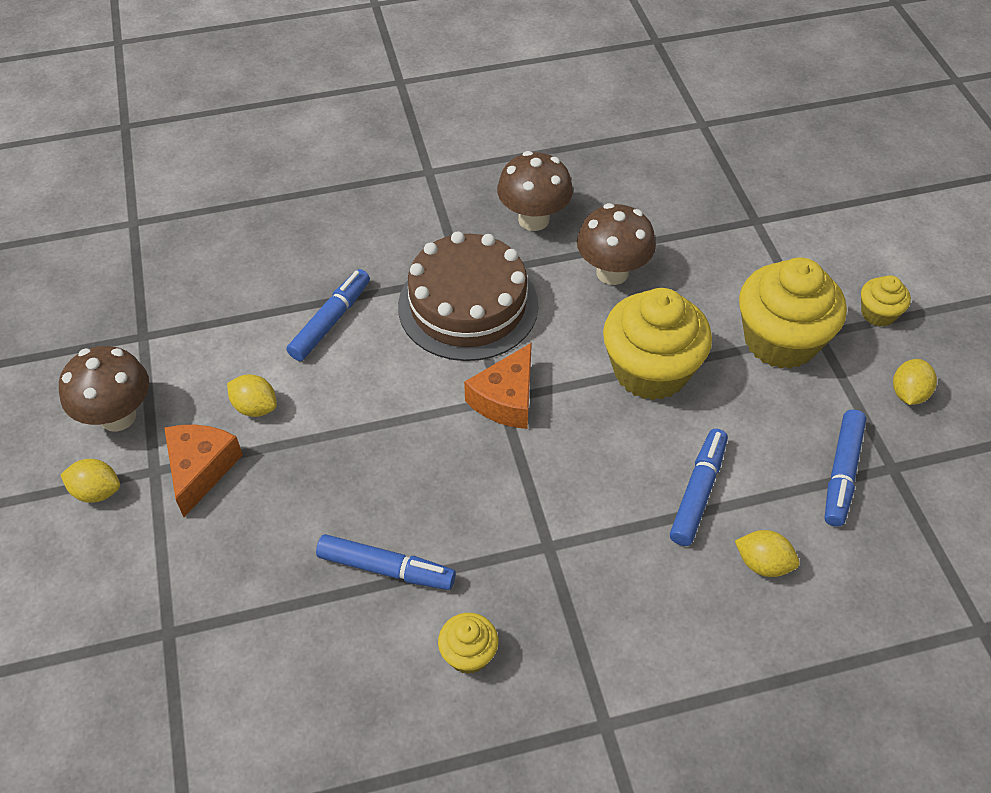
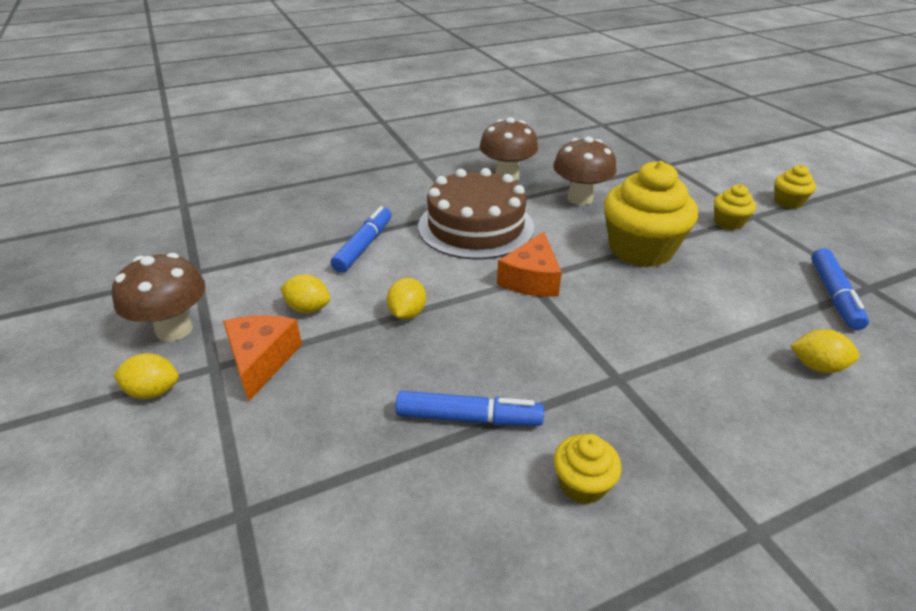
camera: 10 degrees left, 15 degrees down
(697, 492) = (727, 322): blue marker -> none
(780, 340) = (728, 222): yellow cupcake -> yellow cupcake, size x0.48
(908, 394) = (845, 242): yellow lemon -> yellow lemon (407, 313)

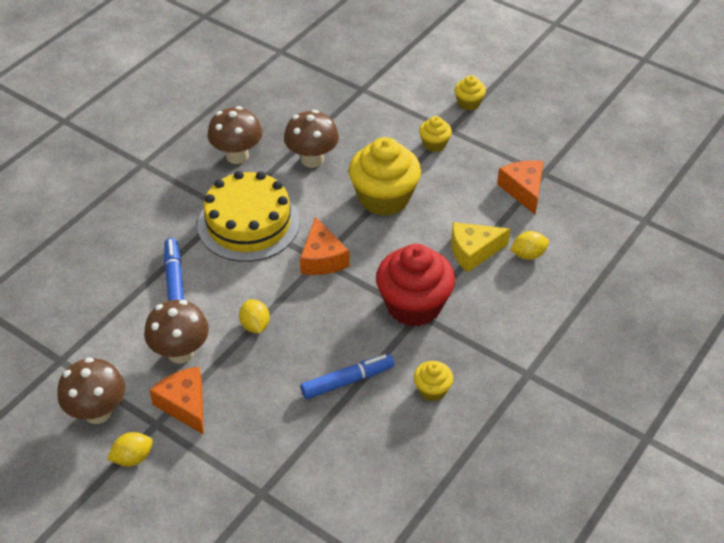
camera: 30 degrees left, 10 degrees up
(308, 308) = (180, 352): yellow lemon -> brown mushroom
(476, 226) = (248, 223): brown cake -> yellow cake
(616, 365) = (414, 305): none -> red cupcake
(732, 335) = (473, 251): none -> yellow cheese
(834, 295) = (523, 190): blue marker -> orange cheese

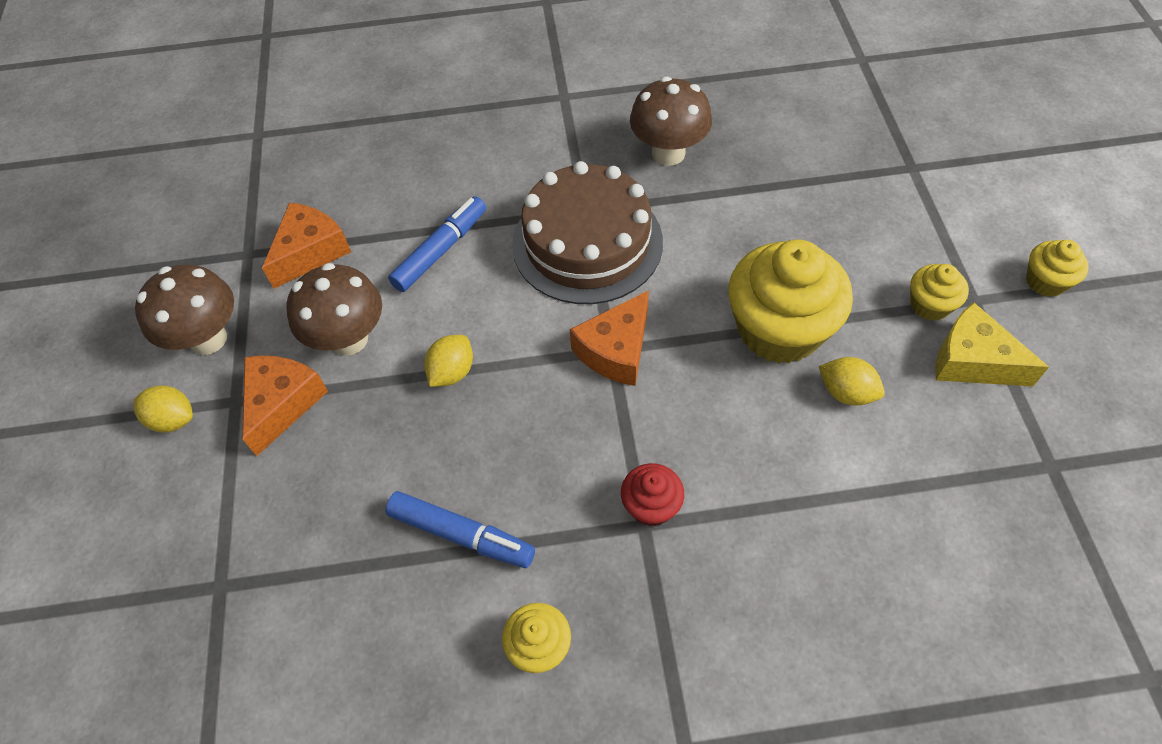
camera: 50 degrees right, 10 degrees up
(248, 223) = (587, 243): yellow cake -> brown cake
(312, 159) = (747, 216): brown mushroom -> none
(414, 305) = (651, 506): red cupcake -> red cupcake, size x0.48
(473, 251) = (814, 498): yellow cheese -> yellow cheese (972, 361)
(523, 190) = (990, 467): orange cheese -> orange cheese (310, 252)
(528, 255) = (888, 570): yellow lemon -> yellow lemon (846, 392)

